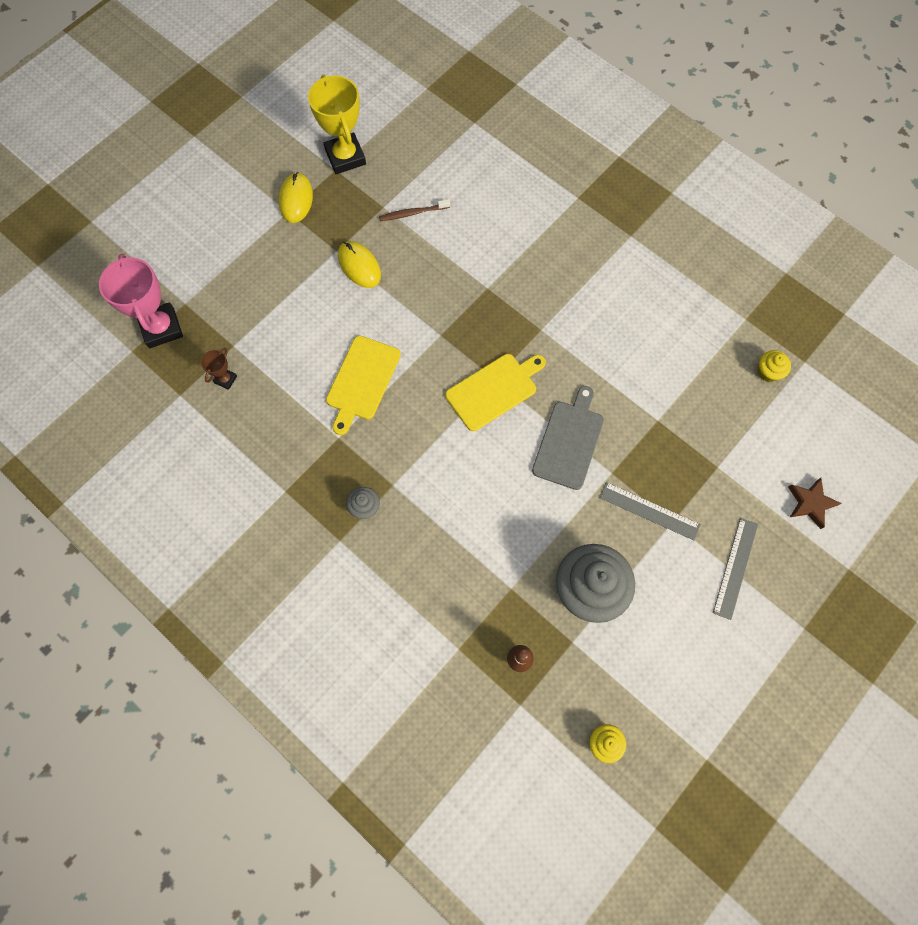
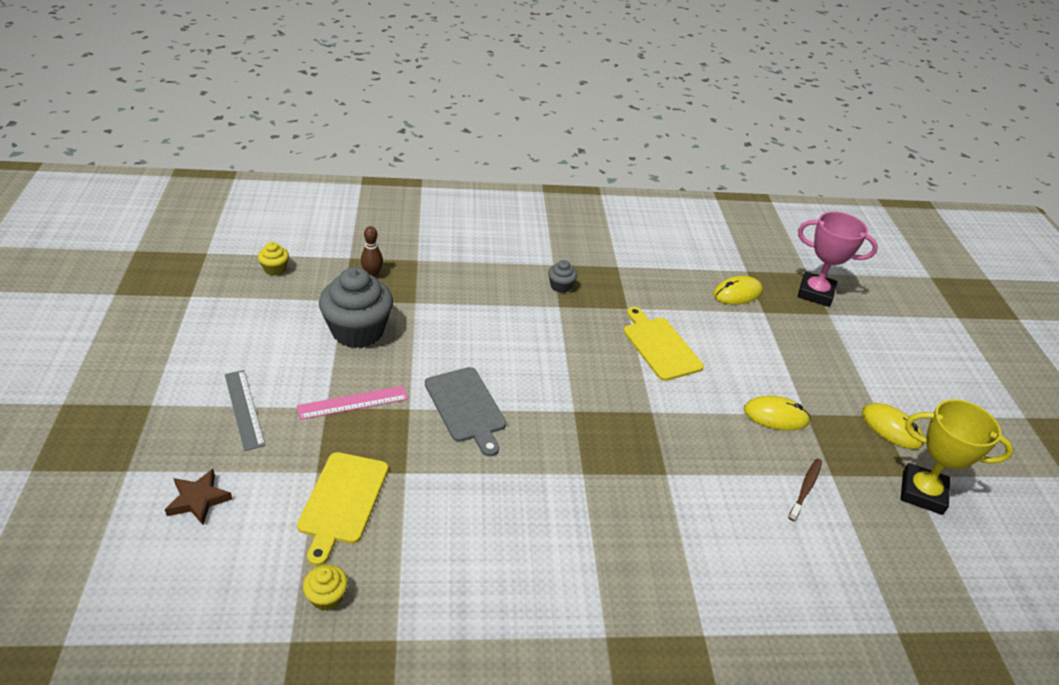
camera: 130 degrees right, 30 degrees down
(225, 379) = (737, 293): brown trophy -> yellow mouse
(494, 390) = (564, 403): yellow cutting board -> yellow cutting board (342, 501)
(649, 511) = (353, 402): grey ruler -> pink ruler

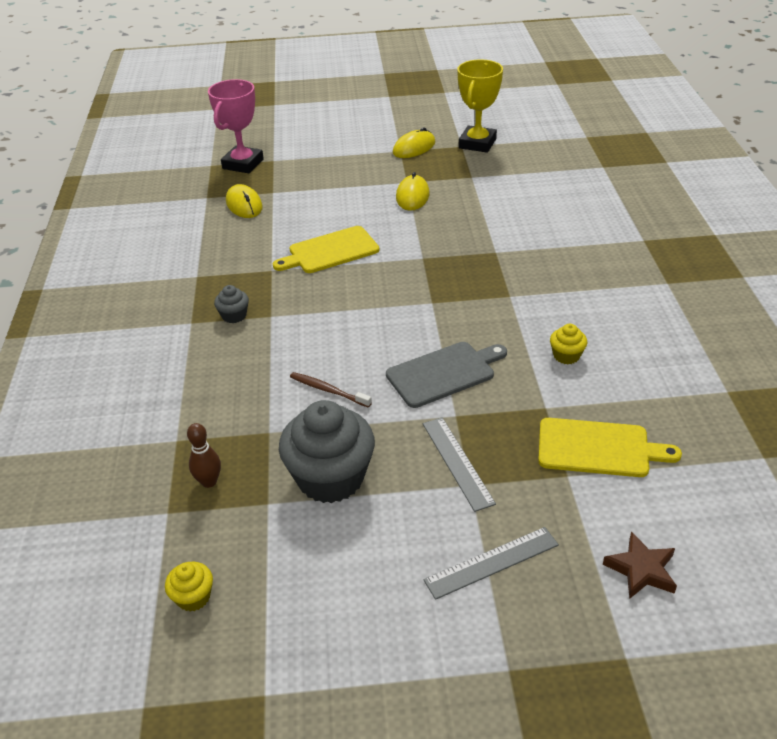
camera: 85 degrees left, 0 degrees up
(327, 597) = (709, 441): yellow cupcake -> yellow cupcake (566, 356)
(353, 402) = (457, 462): pink ruler -> grey ruler
(805, 488) = (489, 189): brown toothbrush -> brown toothbrush (328, 390)

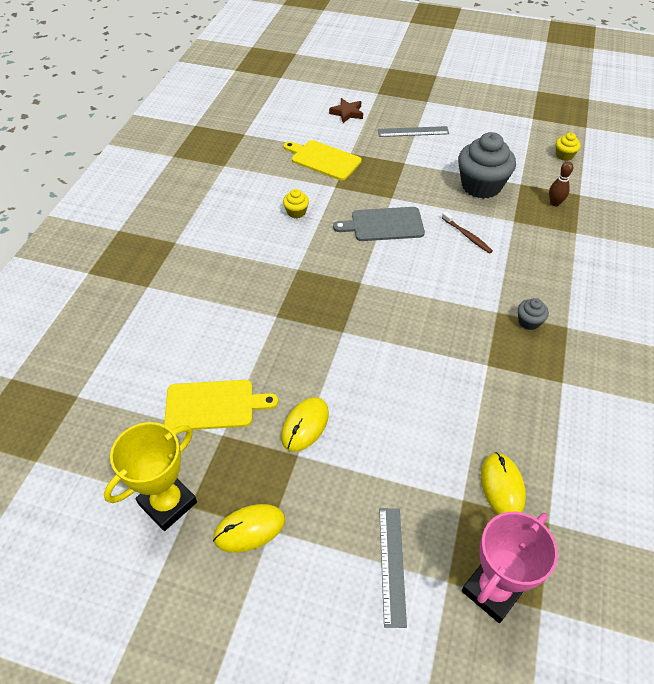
camera: 160 degrees left, 10 degrees up
(330, 251) = (424, 370): yellow cutting board -> yellow cutting board (214, 405)
(457, 462) = (405, 174): grey ruler -> grey ruler (392, 565)

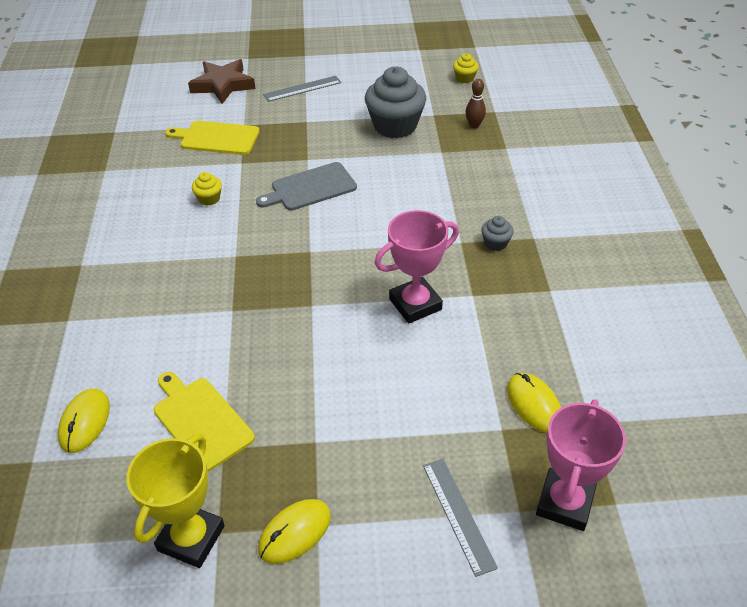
camera: 20 degrees left, 5 degrees down
(214, 405) = (200, 421): yellow cutting board -> yellow cutting board turned 105 degrees counterclockwise
(305, 425) = (311, 410): yellow mouse -> yellow mouse (85, 422)
(347, 113) = (223, 85): brown star -> brown star, size x1.63
(432, 358) = (415, 304): none -> pink trophy
(467, 236) = (401, 178): brown toothbrush -> none

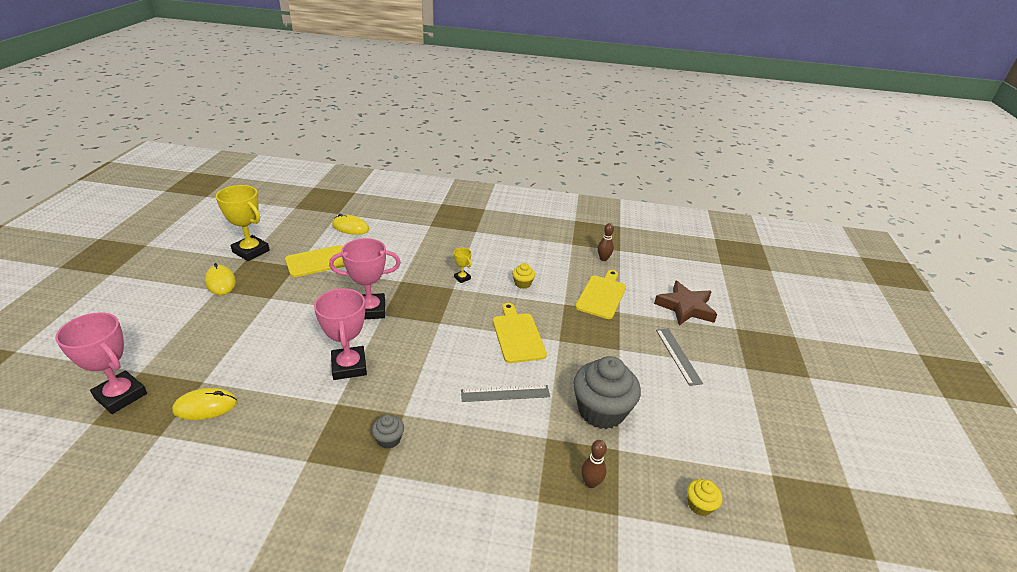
camera: 100 degrees right, 10 degrees down
(137, 142) = (603, 259): none -> brown bowling pin
(210, 252) = (462, 278): none -> yellow trophy
(306, 320) = (370, 310): none -> pink trophy
(310, 188) = (517, 335): grey cutting board -> yellow cutting board
(458, 514) = (166, 343): grey ruler -> grey ruler (505, 393)

